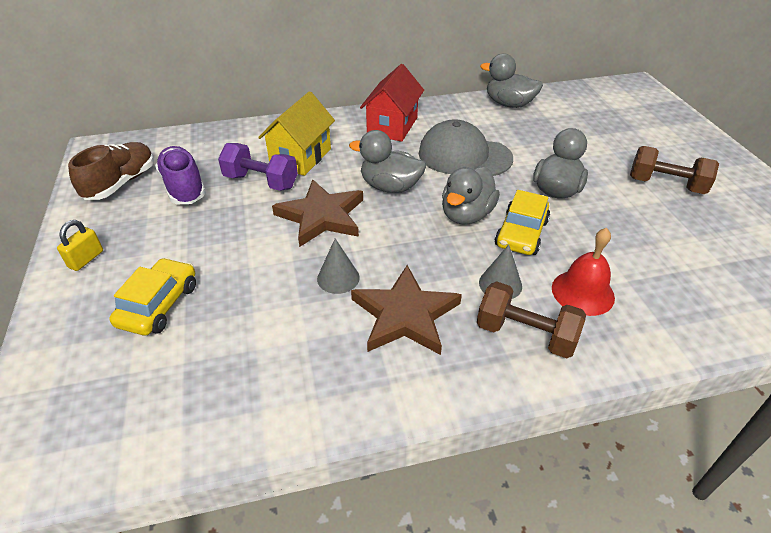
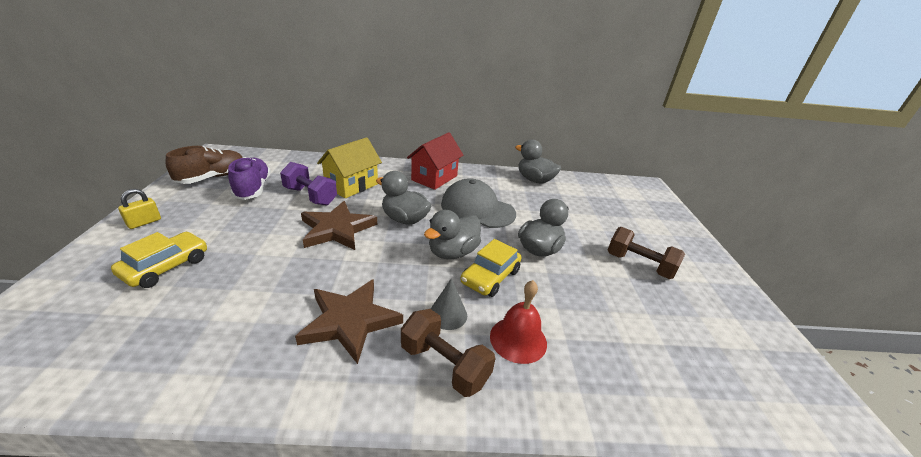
camera: 10 degrees right, 10 degrees down
(338, 278) = (316, 278): grey cone -> none

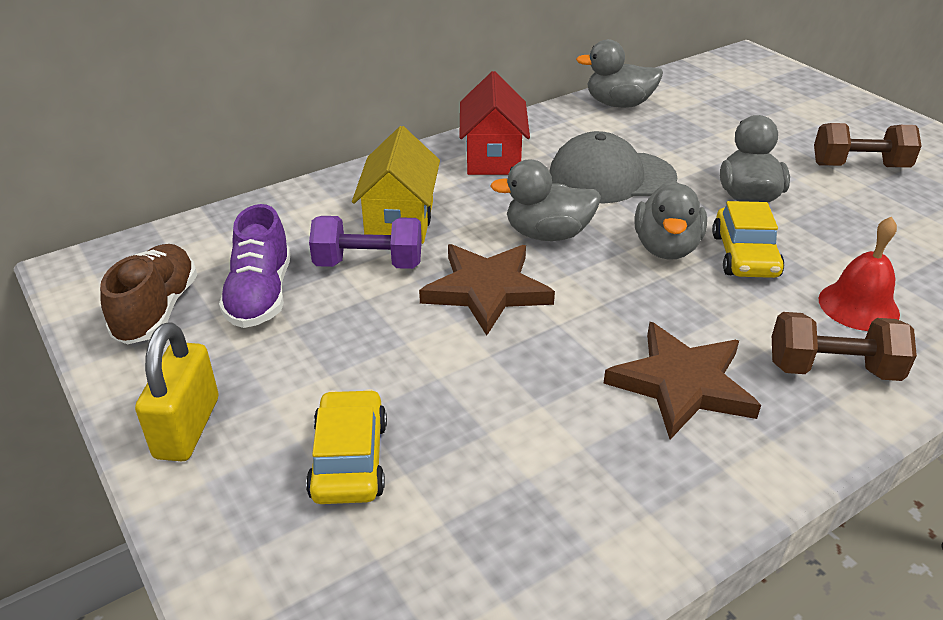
camera: 30 degrees left, 5 degrees up
(144, 222) = (187, 428): yellow padlock -> yellow padlock, size x1.69
(253, 189) = (260, 295): purple shoe -> purple shoe turned 135 degrees counterclockwise
(448, 314) = (764, 319): grey cone -> none

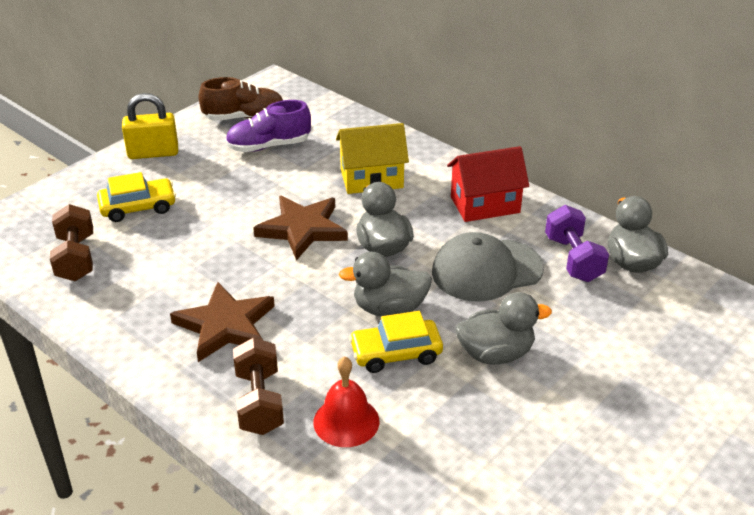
camera: 75 degrees right, 0 degrees up
(368, 264) = (315, 177): purple dumbbell -> purple dumbbell (573, 259)
(611, 177) = (486, 270): grey cap -> grey cap turned 90 degrees counterclockwise
(859, 166) = (602, 436): brown dumbbell -> brown dumbbell (76, 258)

